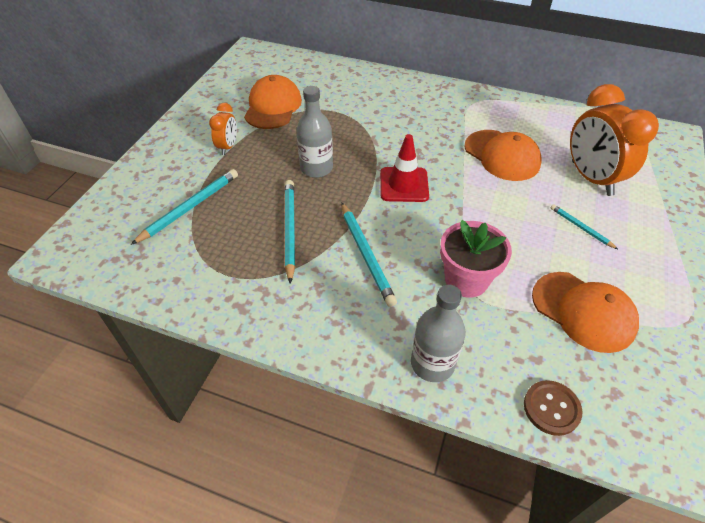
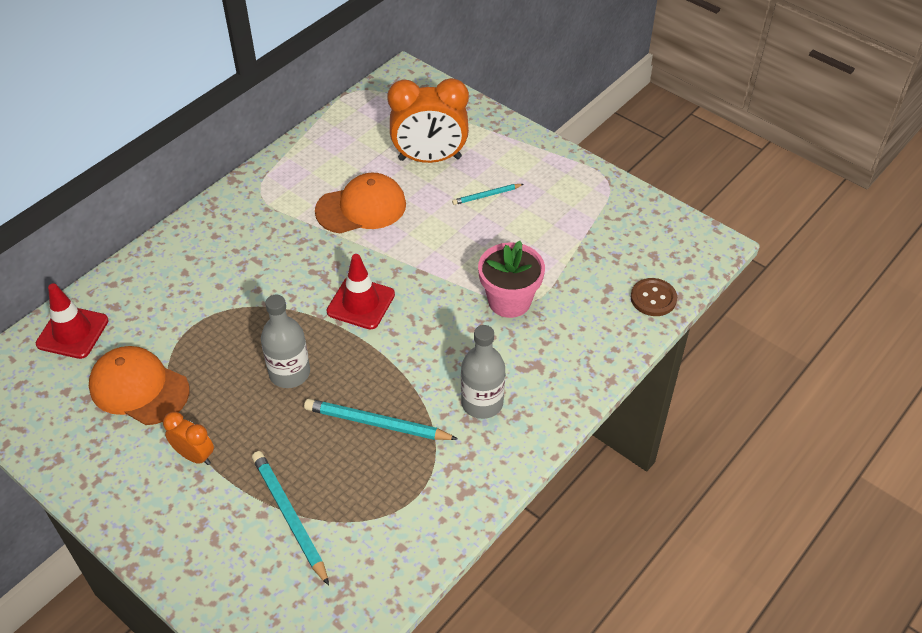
camera: 70 degrees left, 0 degrees up
(304, 68) = (72, 332): none -> red traffic cone
(366, 255) = (444, 367): turquoise pencil -> none
(432, 363) = (587, 358): grey bottle -> grey bottle (482, 403)
(583, 311) = (575, 238): orange cap -> none

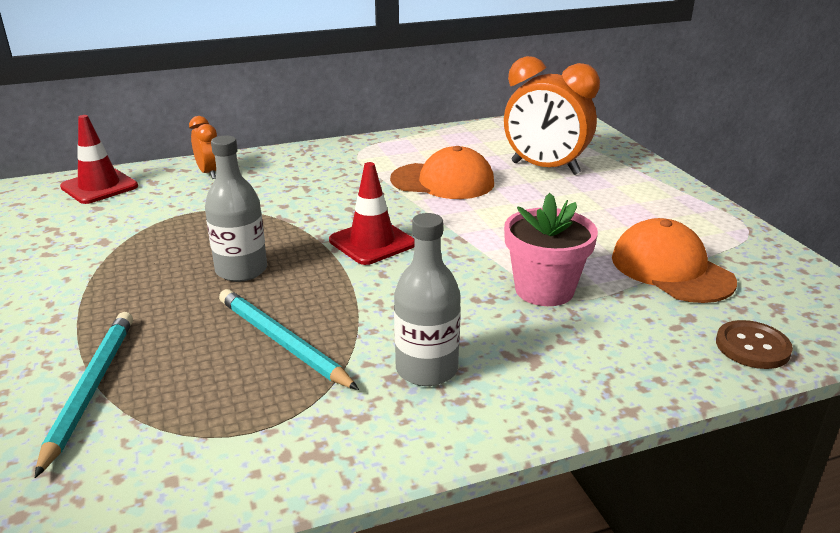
camera: 30 degrees right, 20 degrees down
(139, 388) = (98, 236): orange cap -> orange cap (671, 269)
(194, 456) = (74, 300): orange clock -> orange clock (209, 173)
(486, 195) = (586, 205): turquoise pencil -> none

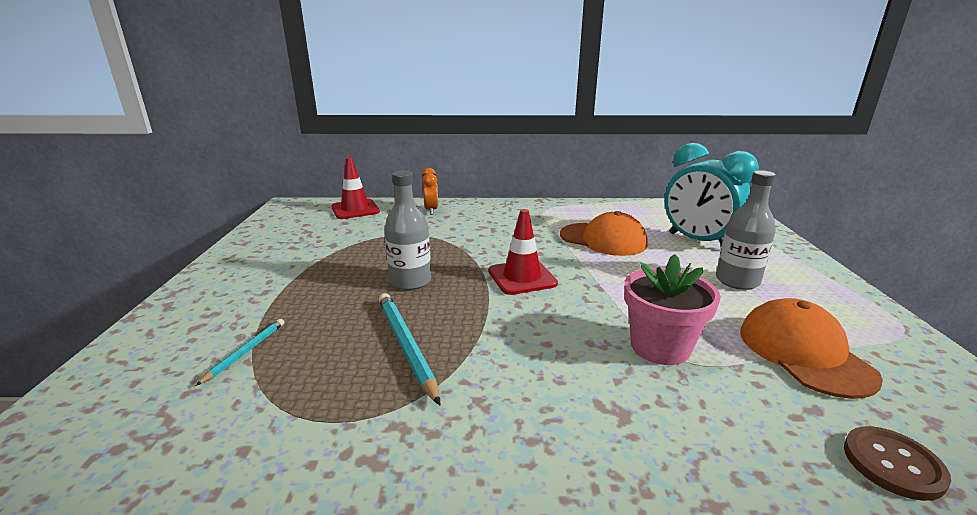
camera: 20 degrees right, 5 degrees down
(90, 389) = (245, 352): turquoise pencil -> turquoise pencil, size x0.57
(426, 369) = (514, 400): grey bottle -> grey bottle (737, 281)
(545, 168) = (698, 241): orange clock -> turquoise clock

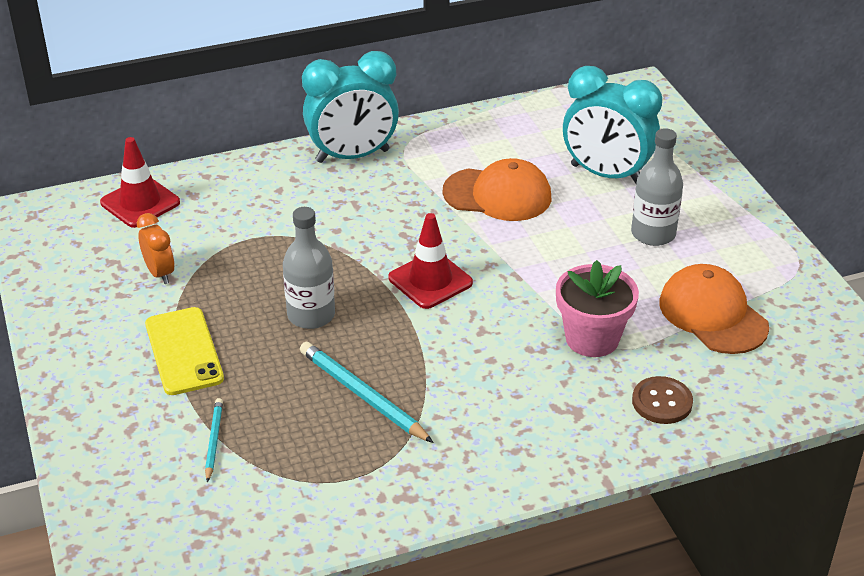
camera: 20 degrees left, 15 degrees up
(295, 285) = (183, 351): none -> yellow phone
(431, 210) = (249, 182): orange clock -> orange clock (160, 273)
(507, 208) = (352, 156): none -> turquoise clock
(893, 464) = (764, 400): brown button -> brown button (662, 402)

